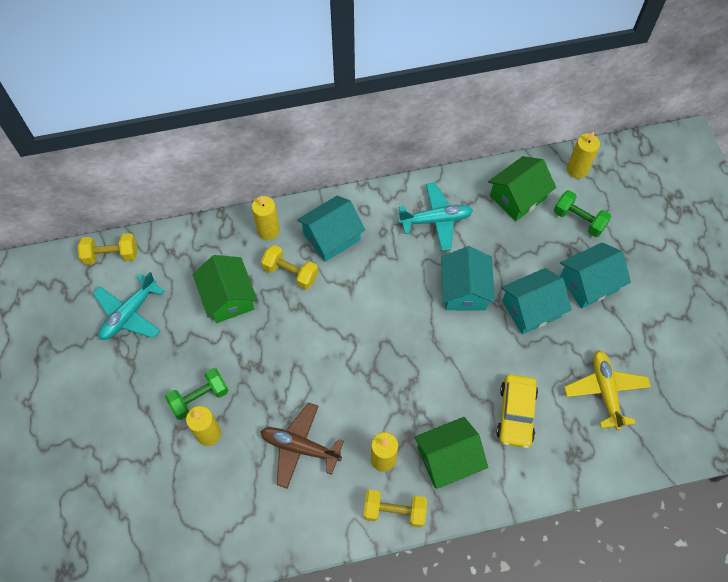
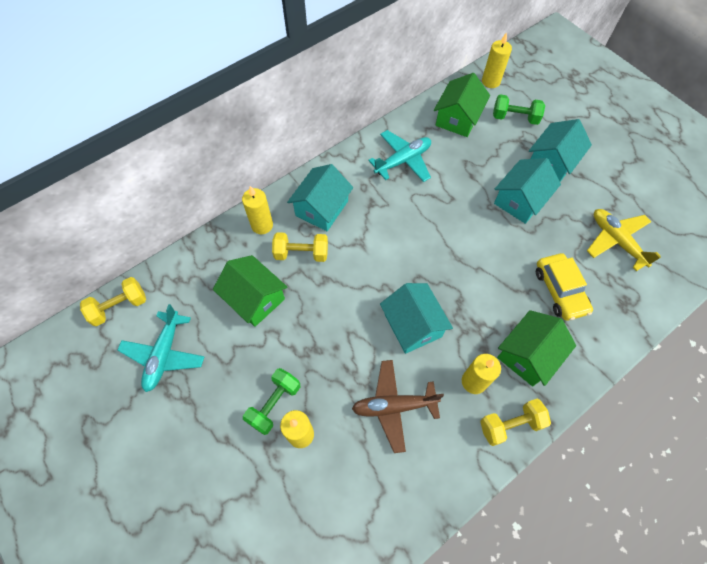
camera: 25 degrees left, 0 degrees up
(464, 290) = (458, 207): turquoise house -> turquoise house (413, 325)

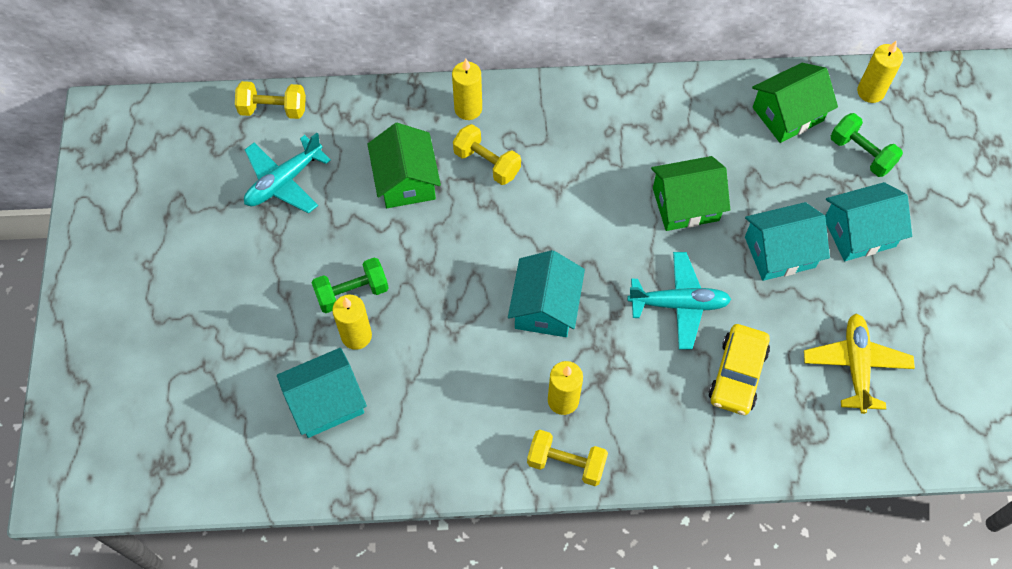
camera: 35 degrees right, 0 degrees up
(321, 208) = (545, 127): turquoise house -> turquoise house (326, 402)
(394, 406) = (464, 370): brown plane -> none
(403, 161) = (678, 127): turquoise plane -> turquoise plane (678, 304)
(528, 355) = (643, 413): green house -> green house (685, 204)

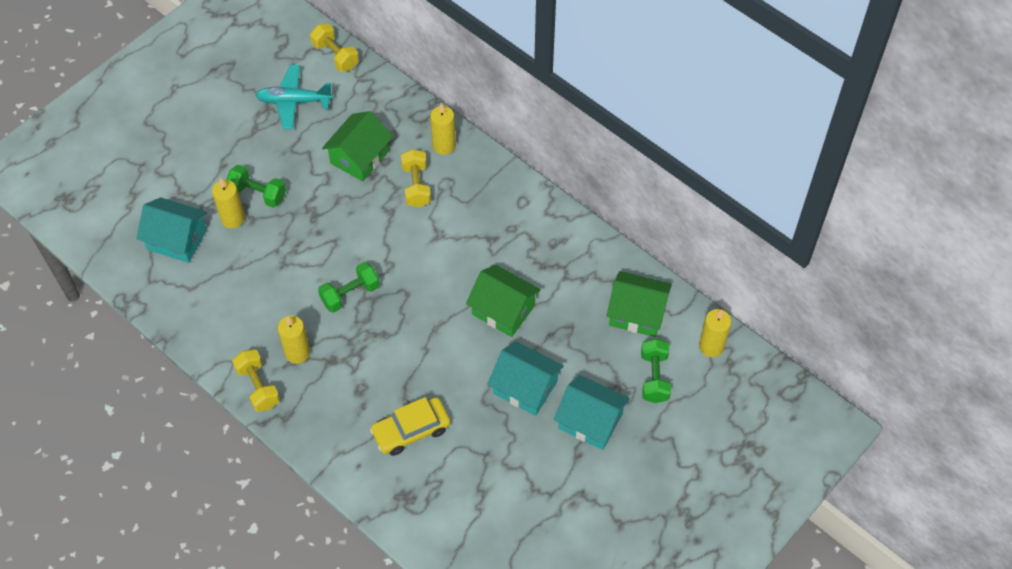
camera: 45 degrees right, 5 degrees down
(545, 307) = (350, 294): turquoise house -> green dumbbell
(678, 304) = (427, 361): turquoise plane -> none
(856, 366) = (487, 491): yellow plane -> none

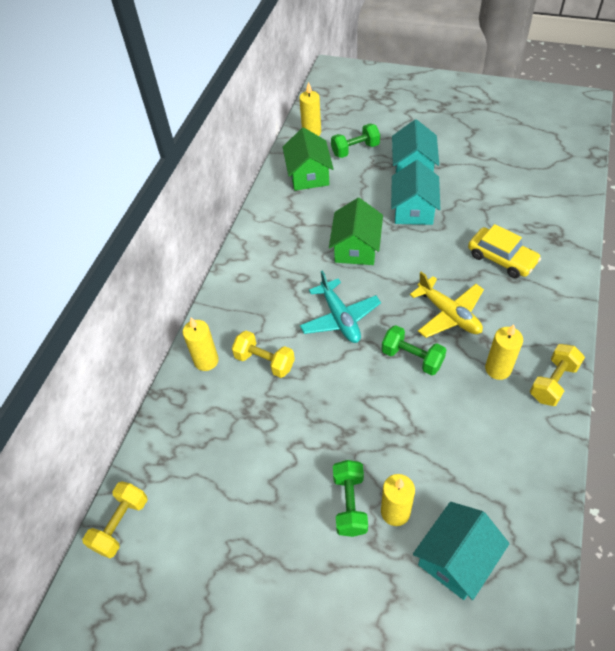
camera: 110 degrees left, 5 degrees down
(177, 239) = (456, 558): turquoise house -> turquoise house turned 45 degrees clockwise
(294, 101) = (206, 535): turquoise plane -> turquoise plane (340, 318)
(359, 157) = (253, 427): green house -> none
(376, 347) = (449, 314): none -> yellow plane
(416, 186) = (264, 361): yellow dumbbell -> yellow dumbbell turned 60 degrees clockwise

